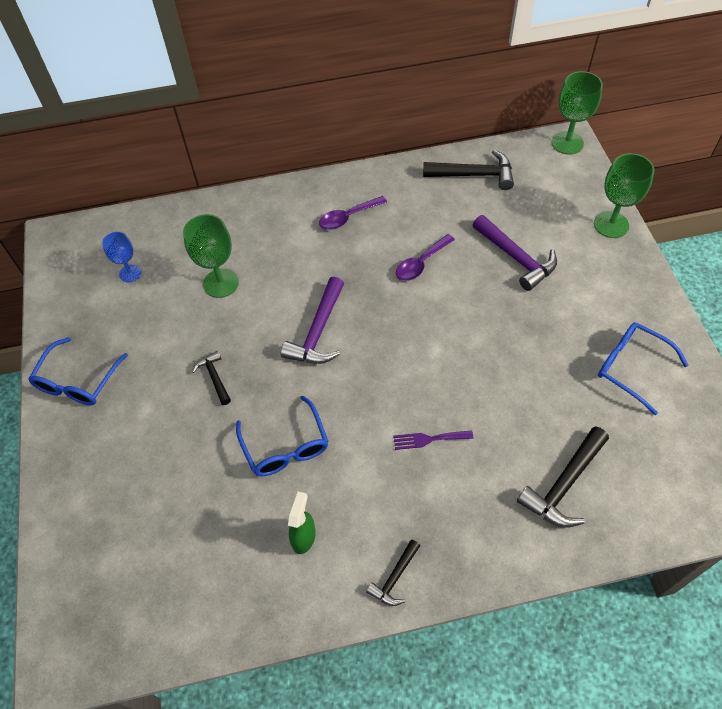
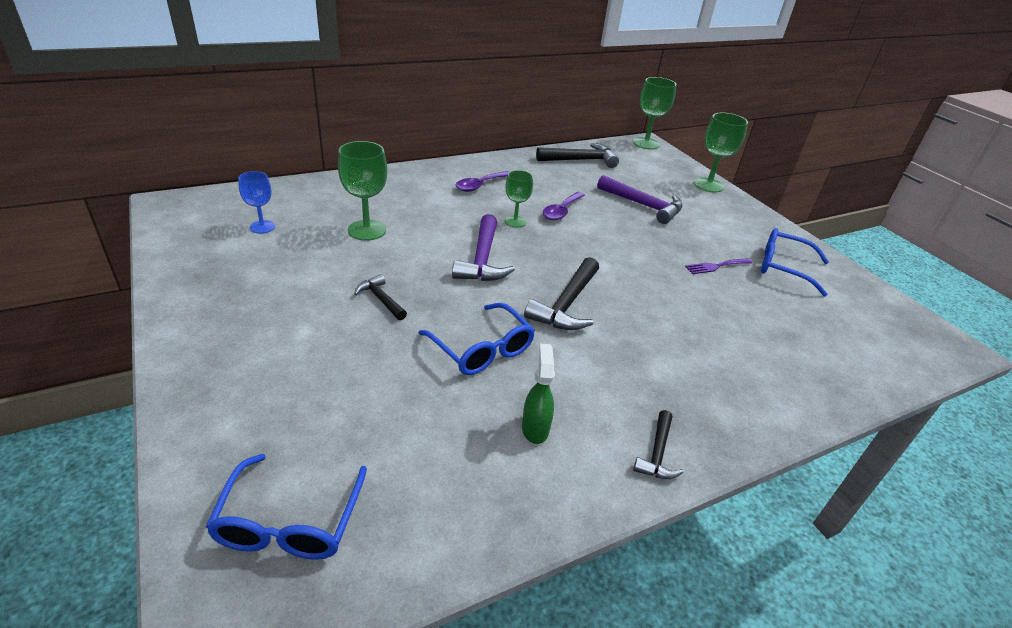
camera: 20 degrees left, 20 degrees down
(78, 381) = (211, 313): blue glasses -> blue glasses (290, 521)
(367, 277) = (515, 221): none -> green goblet
(429, 439) = (632, 330): purple fork -> purple fork (716, 266)
(564, 484) = (781, 353): black hammer -> black hammer (566, 304)

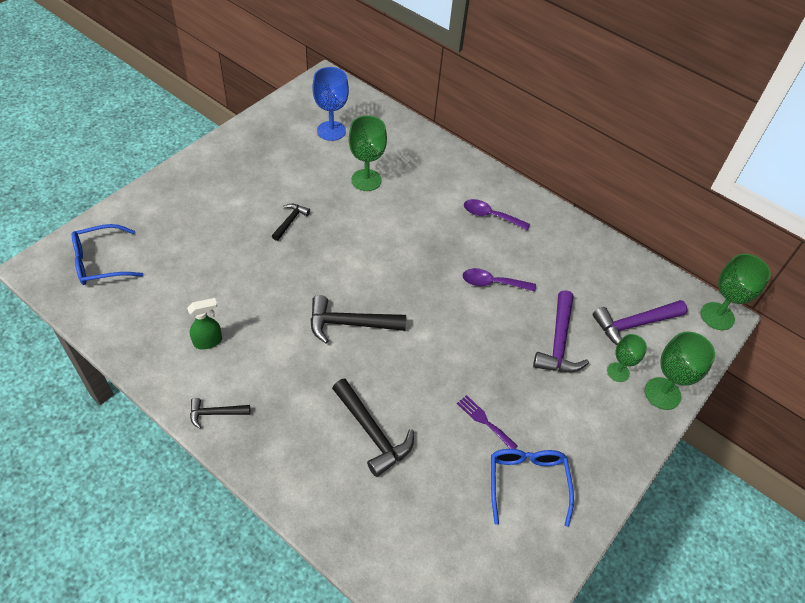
camera: 65 degrees right, 15 degrees up
(262, 227) = (331, 131): blue goblet -> blue goblet, size x1.60
(482, 259) = (375, 256): purple hammer -> purple hammer (634, 325)
(482, 349) = (269, 291): blue glasses -> none
(515, 221) = (448, 257): green goblet -> green goblet (618, 372)
(581, 160) = (613, 270): black hammer -> black hammer (372, 433)

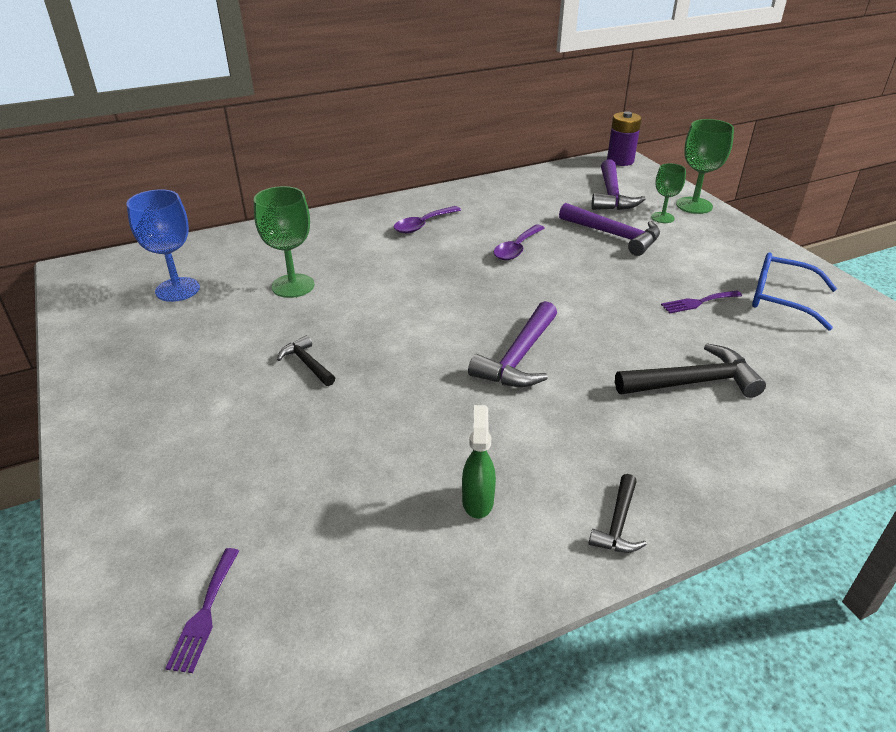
camera: 60 degrees left, 15 degrees down
(101, 262) = (204, 613): blue glasses -> purple fork
(350, 324) = (519, 357): black hammer -> purple hammer
(717, 316) = (620, 160): green goblet -> purple battery

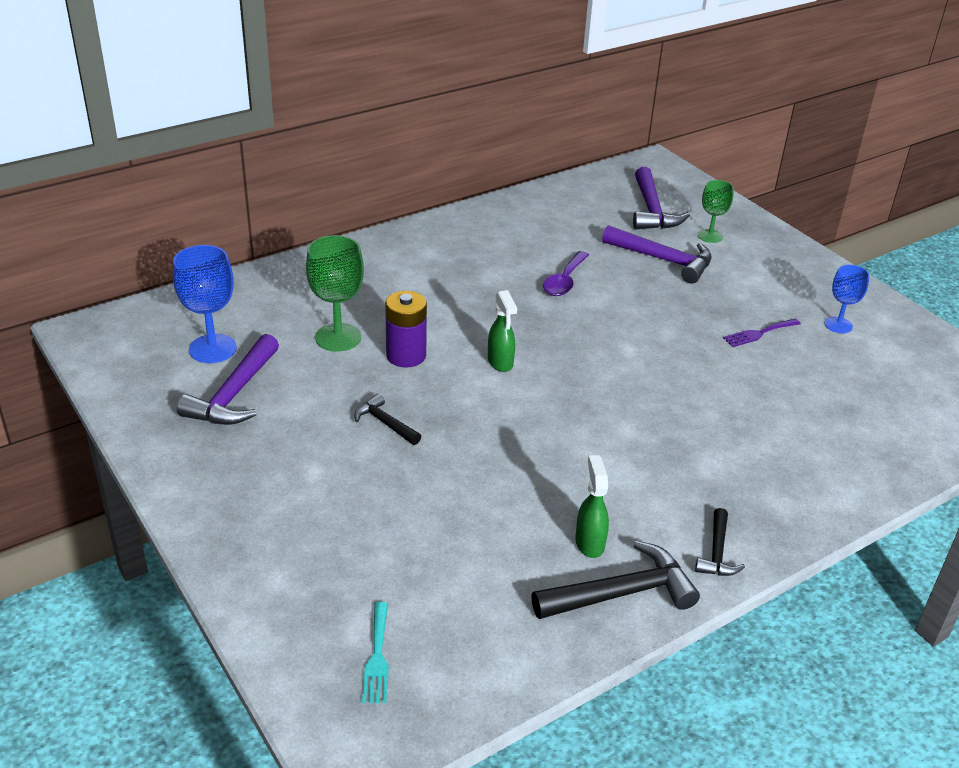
camera: 10 degrees left, 0 degrees up
(204, 613) = (377, 657): purple fork -> turquoise fork
(423, 225) = (456, 256): purple spoon -> none
(436, 315) = (500, 362): none -> green spray bottle
(519, 357) = (595, 403): purple hammer -> purple hammer (234, 394)
(620, 160) = (653, 164): purple battery -> purple battery (406, 355)
(693, 382) = (765, 418): black hammer -> black hammer (621, 593)
(694, 205) = (740, 219): green goblet -> none
(781, 299) = (838, 325): blue glasses -> blue goblet

